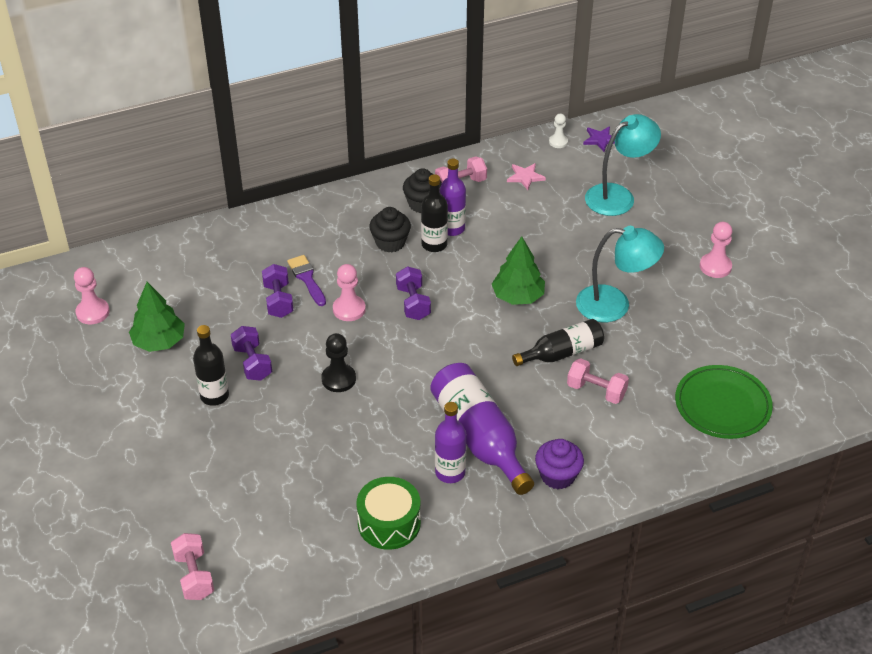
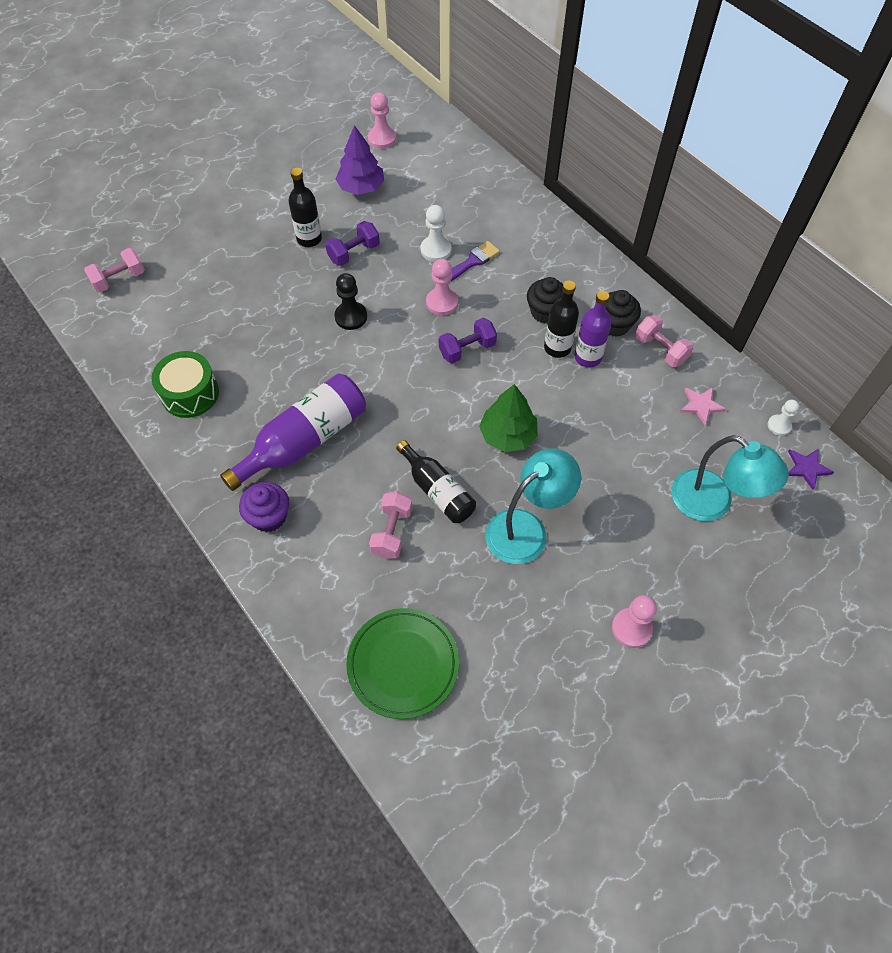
camera: 75 degrees right, 15 degrees up
(159, 341) = (361, 187): green tree -> purple tree
(278, 300) = (436, 250): purple dumbbell -> white pawn
(450, 472) = (256, 426): purple bottle -> none
(614, 305) = (526, 529): turquoise lamp -> turquoise lamp turned 120 degrees counterclockwise

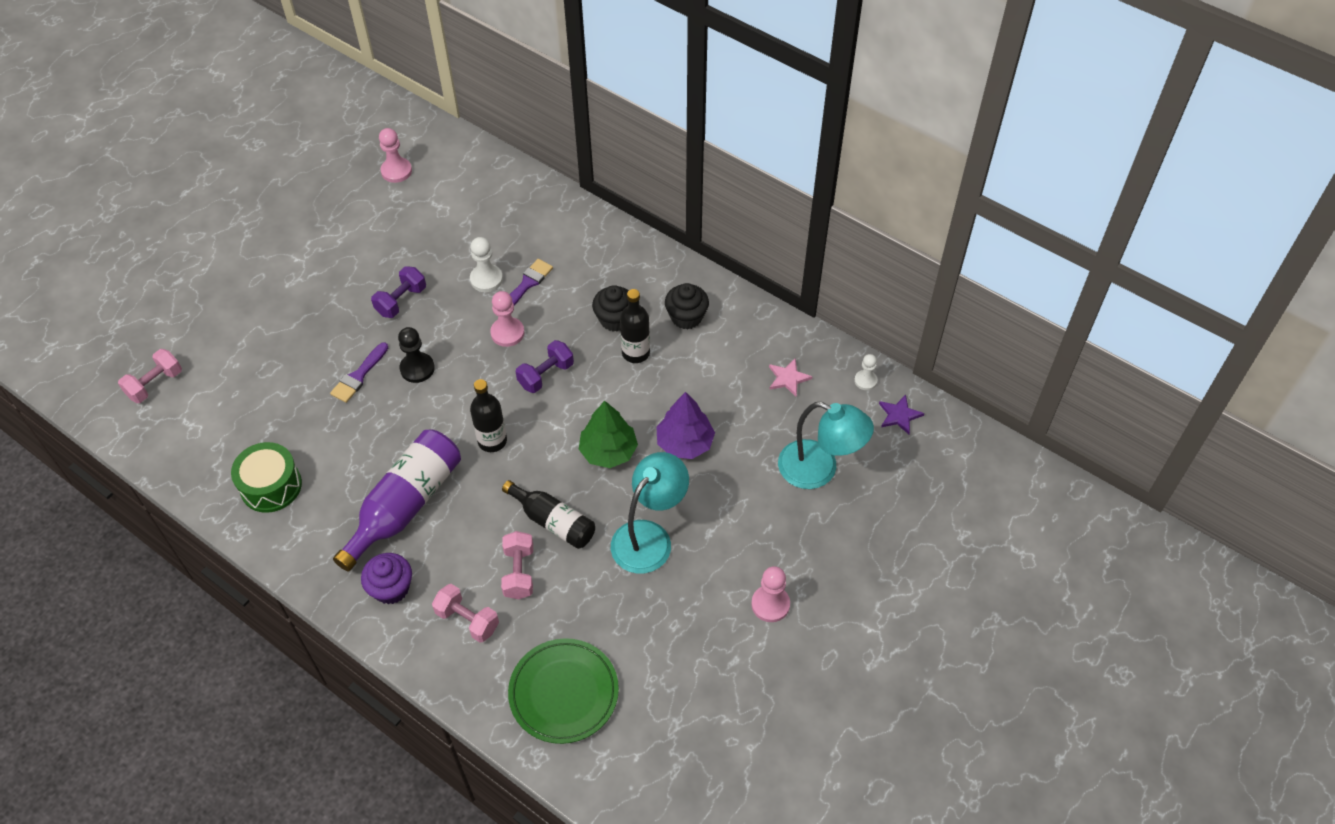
camera: 15 degrees left, 5 degrees down
(297, 312) = (358, 376): none -> purple brush
(309, 239) = (349, 296): black bottle -> black bottle (492, 441)
(361, 187) = (389, 229): purple tree -> purple tree (685, 443)
(588, 357) = (668, 356): purple bottle -> none
(660, 350) = (737, 332): pink dumbbell -> pink dumbbell (467, 620)

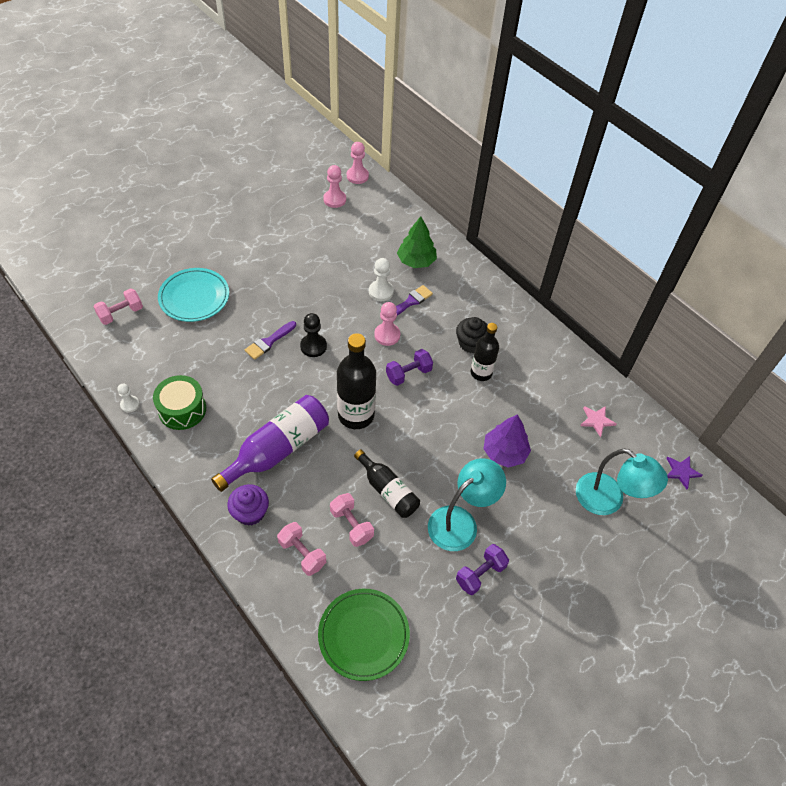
camera: 10 degrees right, 0 degrees up
(246, 341) = (194, 297): none -> turquoise plate
(401, 301) = (314, 293): purple dumbbell -> purple dumbbell (480, 574)
(492, 441) = (356, 415): black bottle -> black bottle, size x1.58
(519, 572) = (351, 525): pink dumbbell -> pink dumbbell turned 45 degrees counterclockwise
(608, 451) = (443, 445): green tree -> green tree (416, 261)
(686, 317) = (526, 354): black cupcake -> none
(770, 604) = (547, 603): pink pawn -> pink pawn (357, 176)
(865, 381) = (658, 437): white pawn -> white pawn (130, 404)

